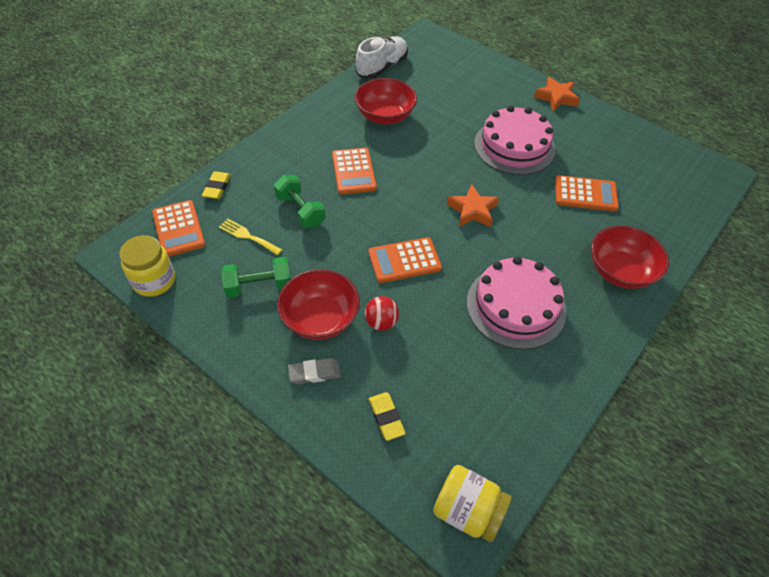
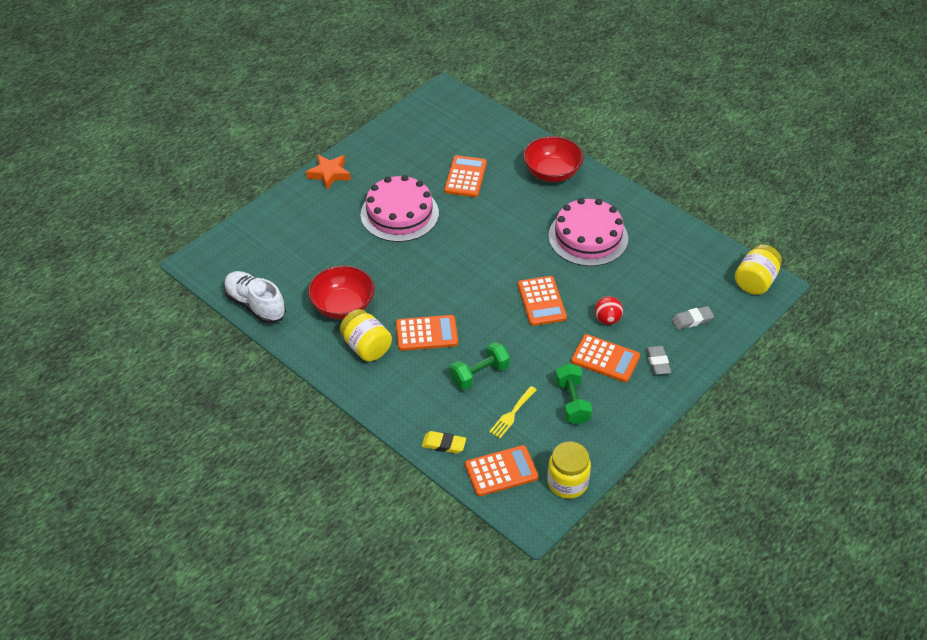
camera: 85 degrees left, 5 degrees down
(320, 318) = (605, 359): red bowl -> orange calculator
(336, 133) = (366, 347): none -> yellow jar
(386, 417) = (692, 320): yellow eraser -> grey eraser
(472, 210) = (483, 252): orange star -> none

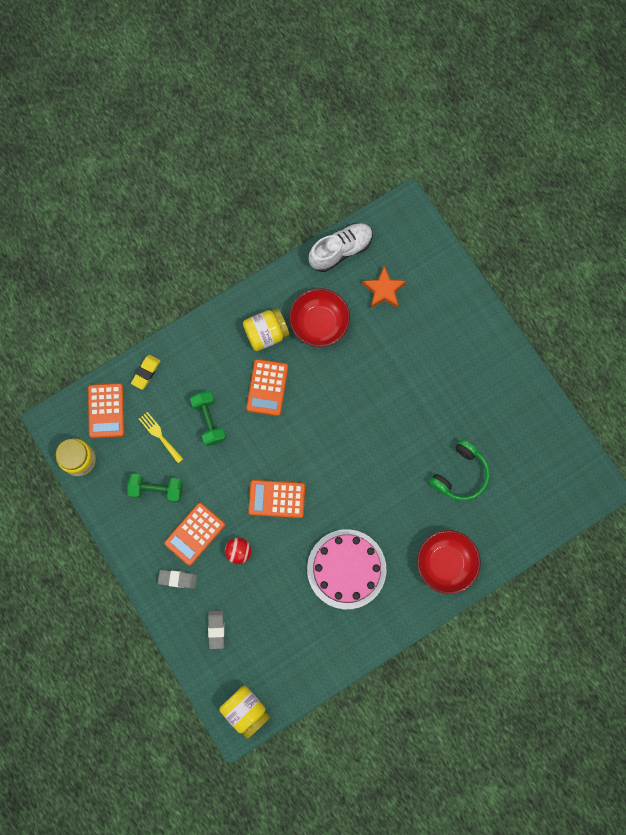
camera: 105 degrees right, 30 degrees up
(329, 174) = (496, 344): orange star -> orange star (383, 290)
(399, 213) = (424, 398): pink cake -> none
(465, 177) = (460, 474): orange calculator -> green headphones

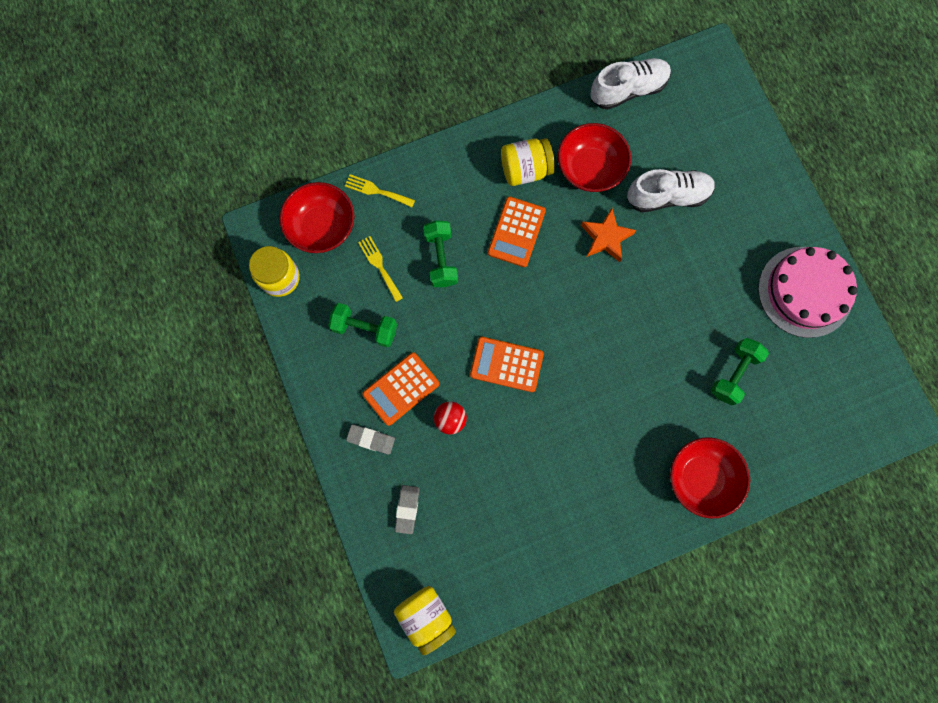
camera: 10 degrees right, 0 degrees up
(106, 411) = (322, 227): orange calculator -> red bowl
(146, 372) = (376, 191): yellow eraser -> yellow fork
(346, 569) = (577, 463): pink cake -> pink cake (805, 291)
(383, 290) = (672, 143): orange star -> orange star (606, 238)
(386, 336) = (667, 196): none -> white shoe
(460, 474) = (733, 374): green headphones -> green dumbbell

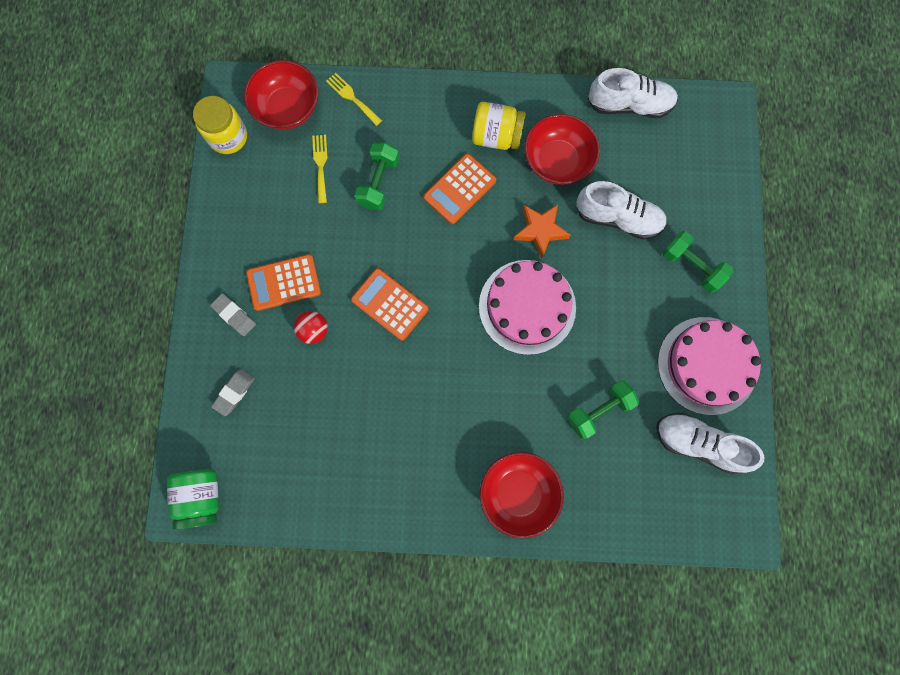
camera: 25 degrees right, 0 degrees up
(365, 328) = (279, 214): green dumbbell -> green dumbbell (691, 266)
(426, 616) = (202, 496): yellow jar -> green jar
(628, 311) = (527, 307): none -> pink cake
(830, 362) = (698, 443): none -> white shoe

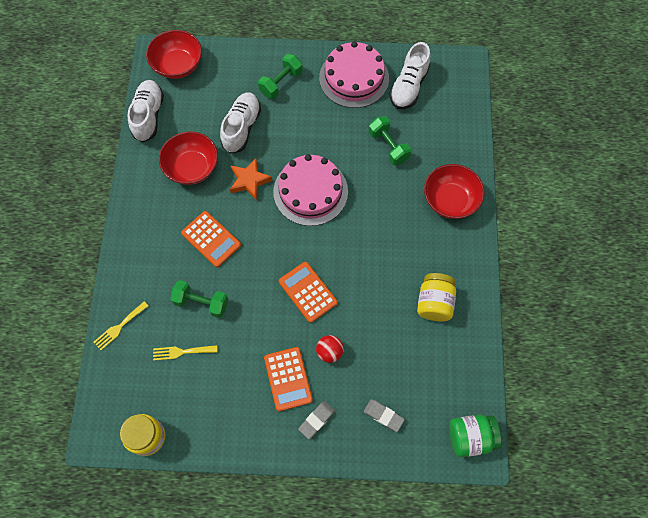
camera: 90 degrees left, 10 degrees down
(288, 108) = (124, 383): red bowl -> red bowl (178, 65)
(390, 304) = (307, 292): orange calculator -> orange calculator turned 105 degrees clockwise
(496, 137) = (167, 211): yellow jar -> yellow jar (434, 303)

